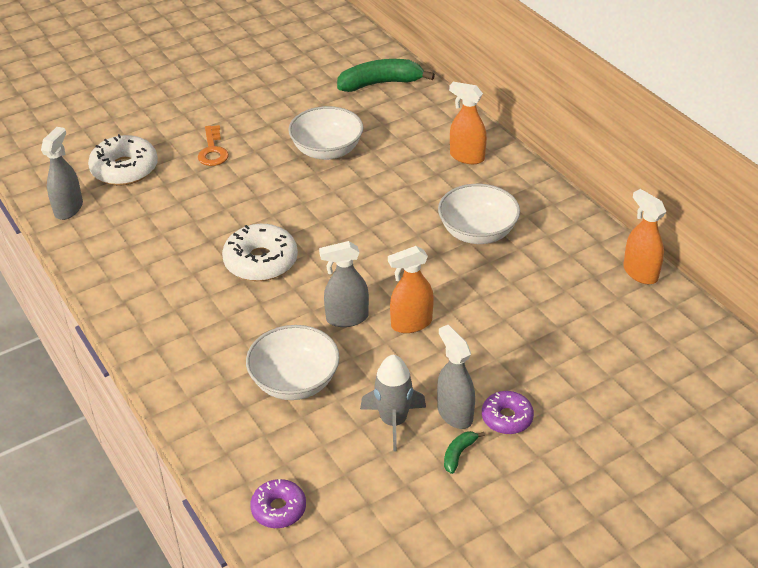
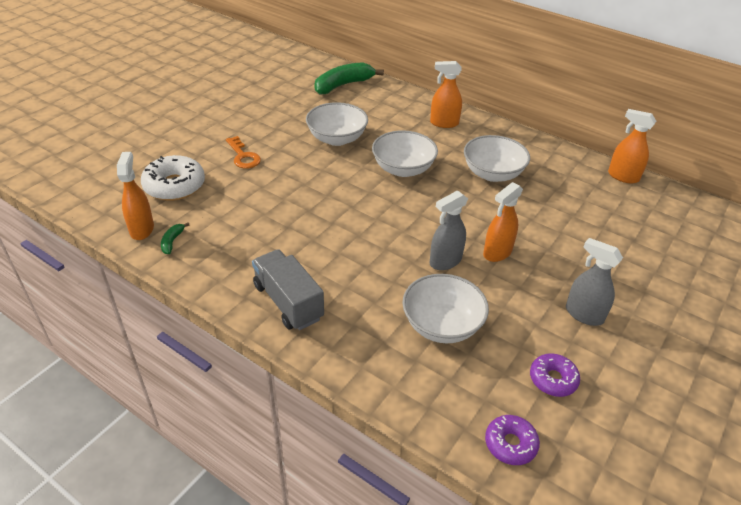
camera: 25 degrees left, 0 degrees up
(69, 208) = (142, 229): grey spray bottle -> orange spray bottle
(161, 317) = (288, 302): none -> grey truck
(261, 261) = (343, 233): white donut -> none
(376, 203) = (403, 169): none -> white bowl
(393, 421) = (544, 335): grey rocket -> none
(459, 454) = (612, 346): green banana -> green banana (172, 241)
(507, 418) = (623, 306): purple donut -> purple donut (553, 379)

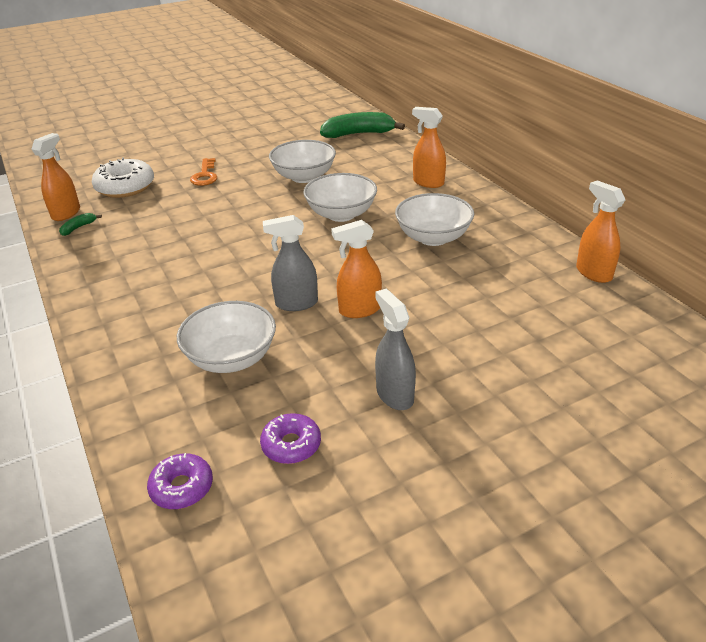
camera: 30 degrees right, 5 degrees down
(288, 302) = (117, 298): grey truck -> none

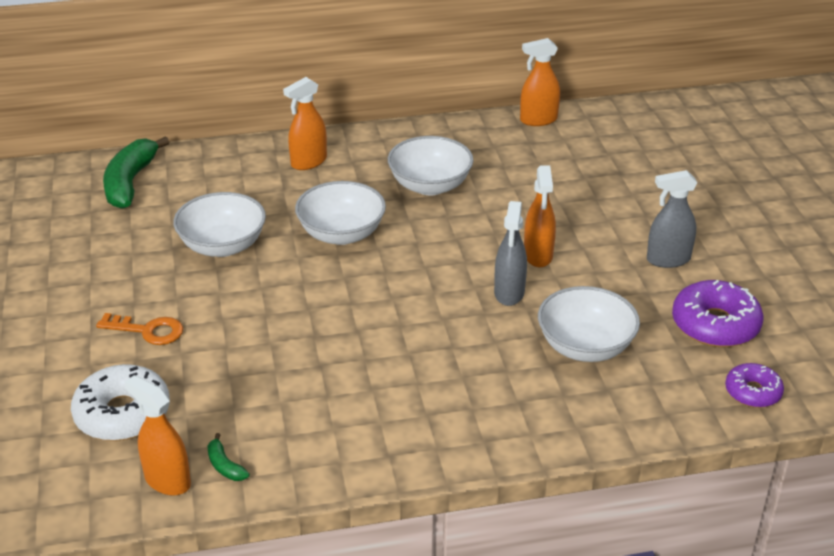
camera: 75 degrees left, 0 degrees up
(291, 445) = (715, 325): purple donut -> purple donut, size x1.66

